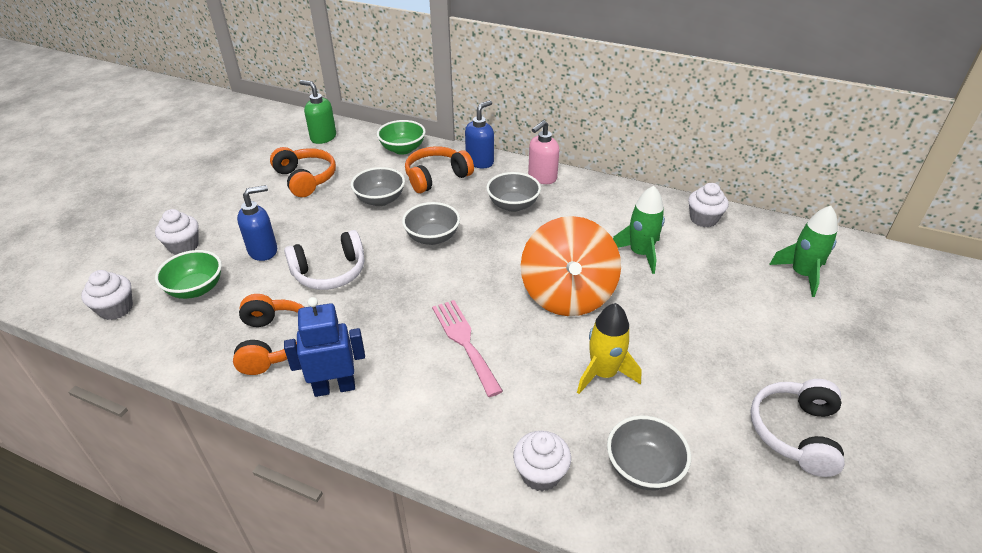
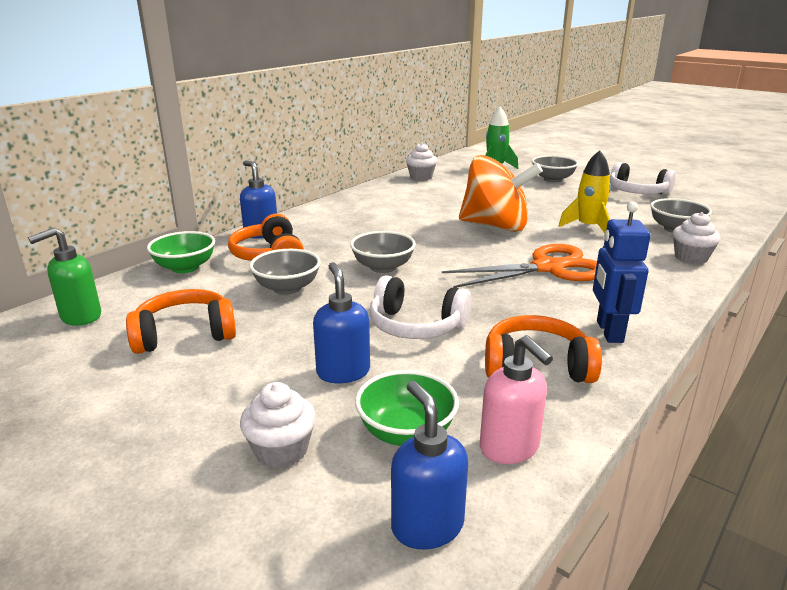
camera: 75 degrees left, 15 degrees down
(116, 309) = (427, 526): white cupcake -> blue soap dispenser
(330, 272) = (416, 326): white headphones -> white headphones turned 120 degrees clockwise
(464, 342) = (548, 268): pink fork -> orange scissors
(513, 205) = (353, 229): grey bowl -> grey bowl (552, 179)
(542, 177) = (317, 213): pink soap dispenser -> pink soap dispenser (510, 448)
(640, 254) = (453, 199): green rocket -> none

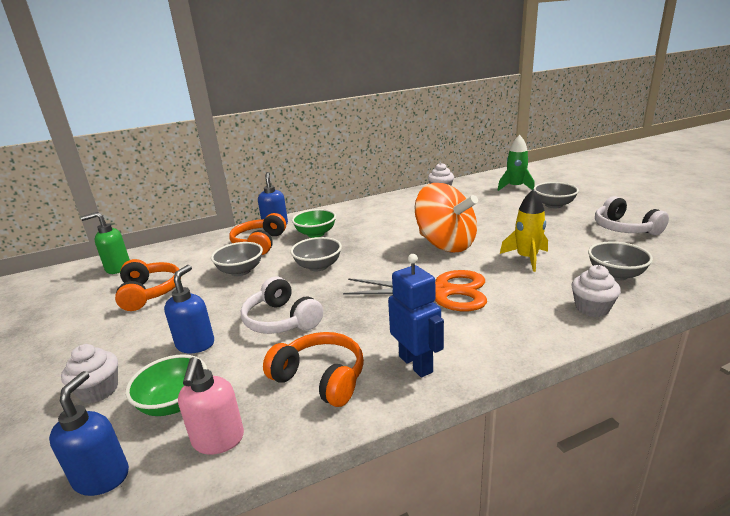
camera: 30 degrees right, 0 degrees up
(185, 267) = (204, 244): green bowl -> green bowl (316, 234)
(185, 334) = (149, 292): orange headphones -> orange headphones turned 60 degrees clockwise
(609, 331) = (416, 364): blue robot -> blue robot turned 120 degrees clockwise

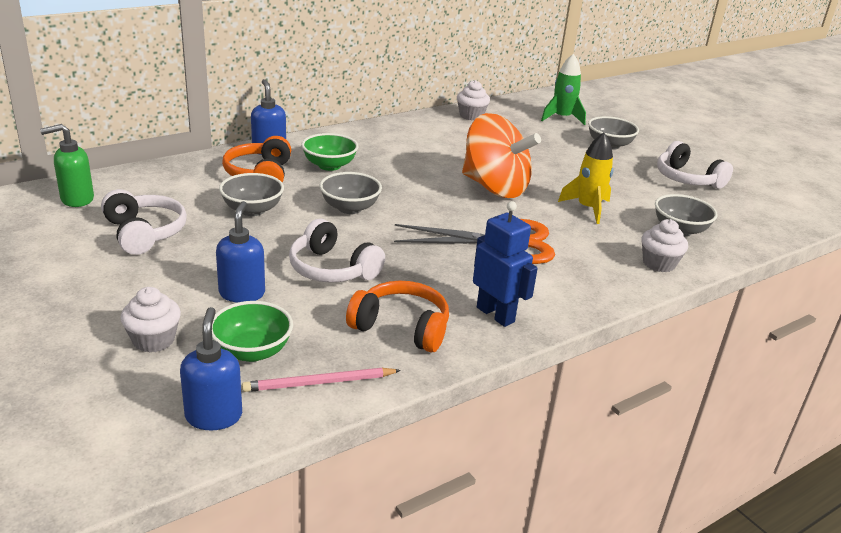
camera: 15 degrees left, 5 degrees up
(149, 292) = (144, 233): orange headphones -> white headphones
(218, 440) = (319, 383): pink soap dispenser -> pink pencil

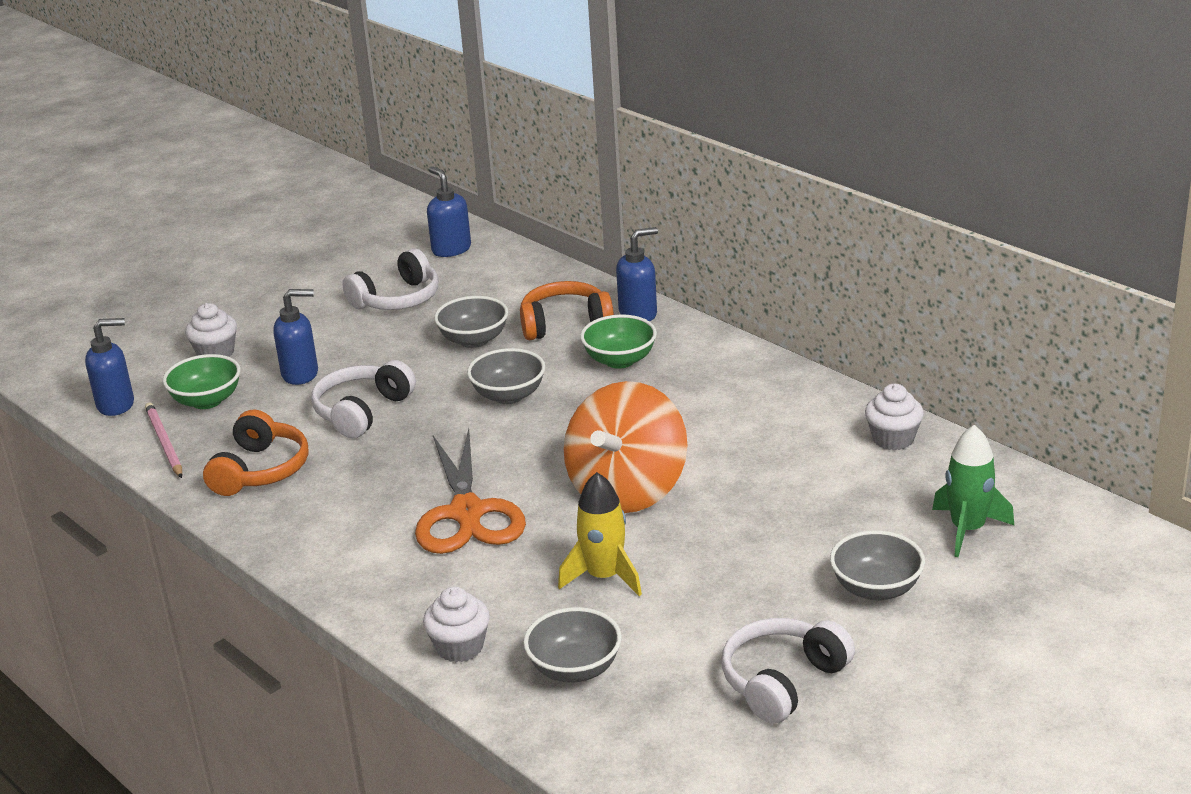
camera: 85 degrees right, 0 degrees up
(76, 199) = (451, 249): green soap dispenser -> blue soap dispenser
(495, 314) = (298, 525): blue robot -> none

